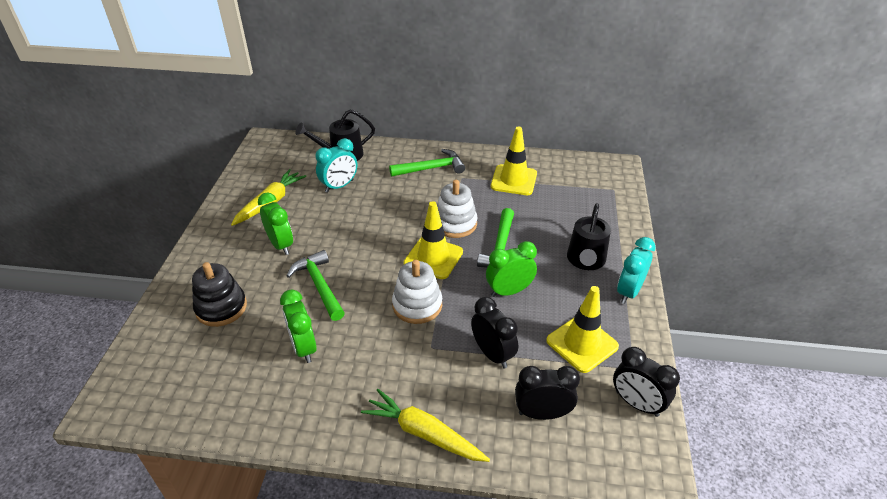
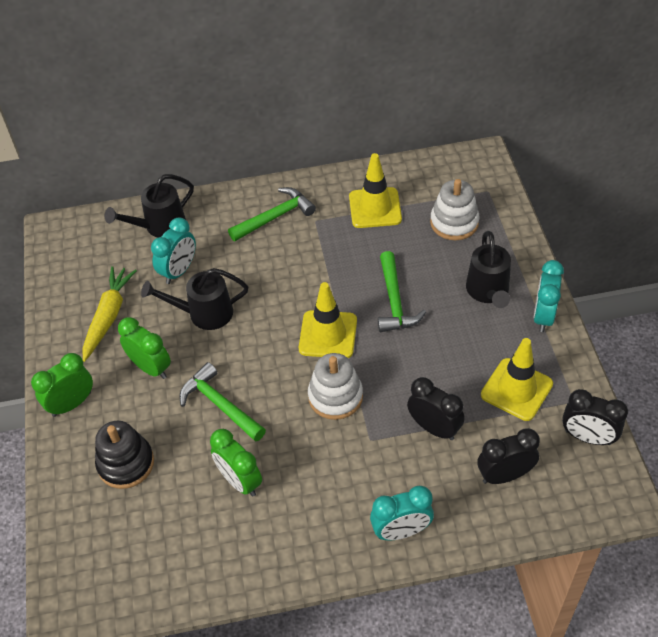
camera: 15 degrees left, 10 degrees up
(342, 218) = (203, 313): none -> black watering can
(423, 433) = (401, 531): yellow carrot -> turquoise clock
(455, 224) = (333, 284): white stacking toy -> white stacking toy (454, 222)
(509, 291) = (423, 351): green clock -> green clock (72, 404)

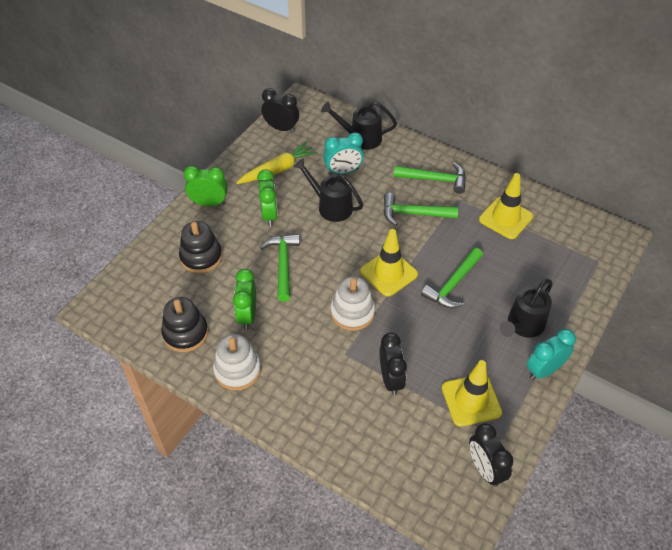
camera: 40 degrees right, 0 degrees up
(196, 550) = (185, 333): none -> black stacking toy
(290, 263) = (413, 213): none -> green hammer
(401, 531) = (303, 421): turquoise clock -> none
(454, 222) = (550, 265): white stacking toy -> white stacking toy (237, 370)
(504, 475) = (402, 444): black clock -> black clock (281, 128)

